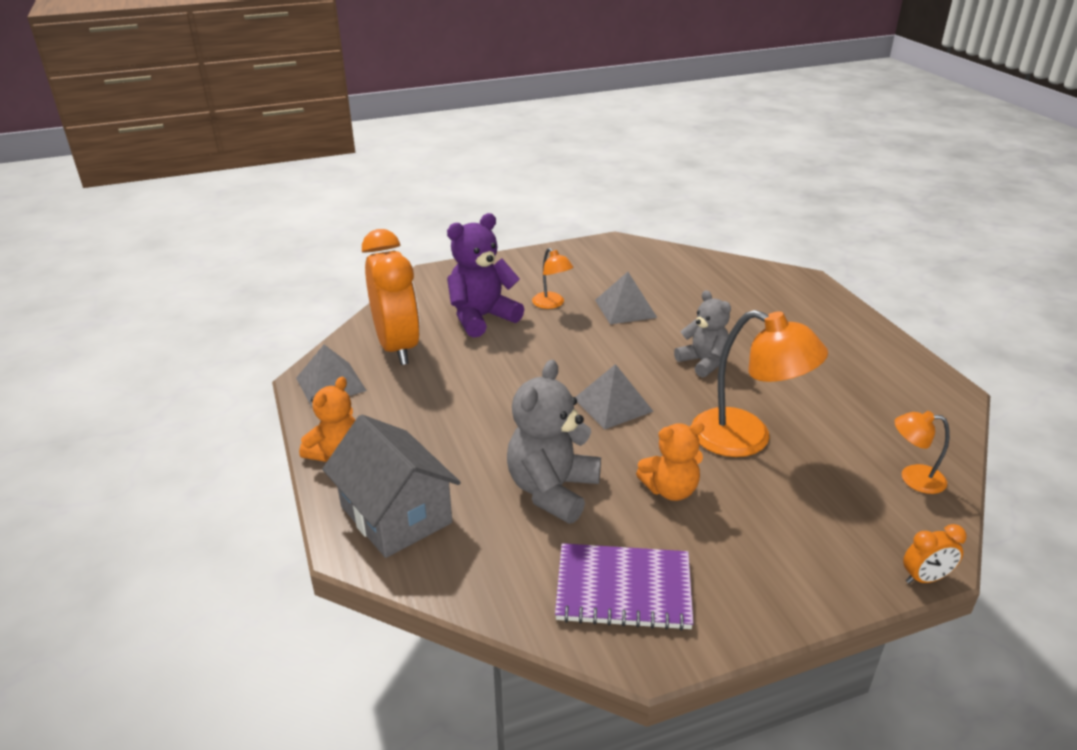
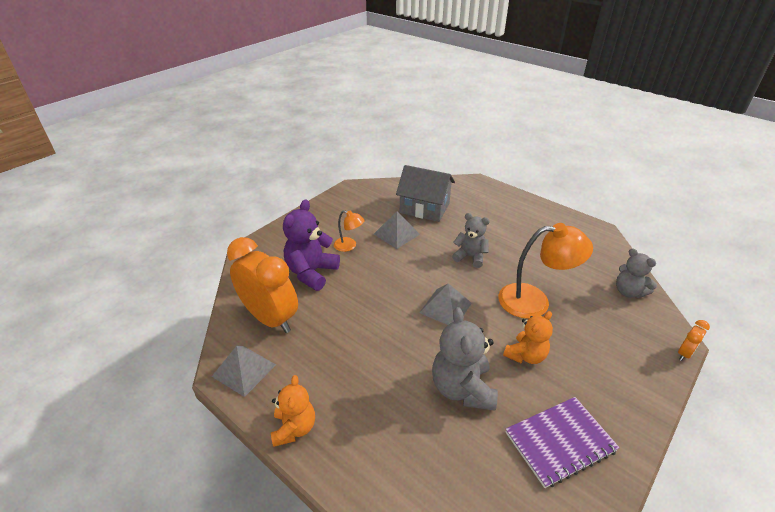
camera: 30 degrees left, 5 degrees up
(396, 515) = (380, 460): grey house -> grey house (424, 208)
(913, 478) = (628, 292): orange lamp -> grey teddy bear

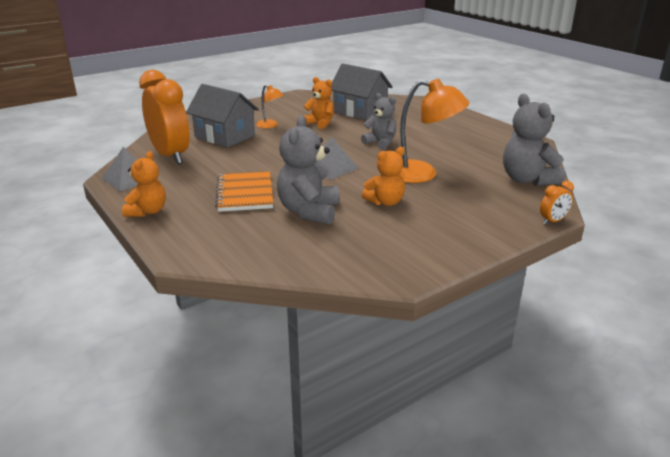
camera: 15 degrees right, 10 degrees down
(311, 272) = (224, 136): purple teddy bear -> grey house
(382, 371) = (245, 193): none -> orange notebook
(396, 234) = (320, 123): grey pyramid -> orange teddy bear
(560, 442) = (375, 250): purple notebook -> none
(628, 292) = (527, 179): grey teddy bear -> grey teddy bear, size x1.53

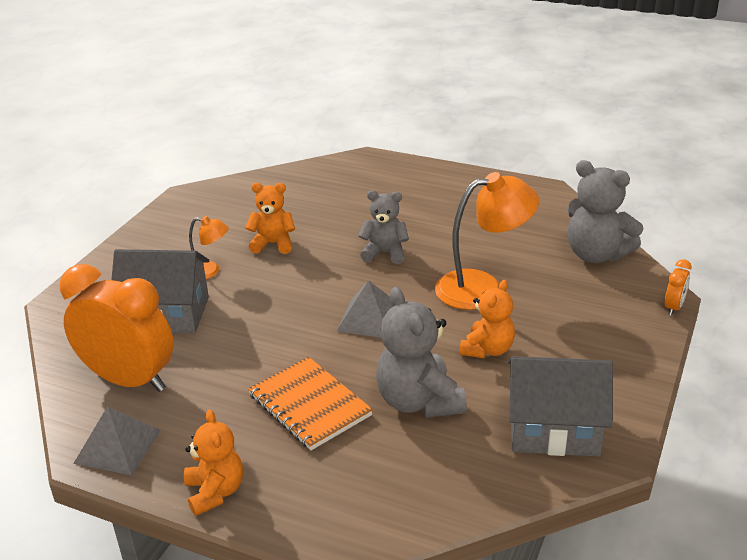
camera: 30 degrees left, 5 degrees up
(360, 111) = (302, 204): grey house -> grey house (554, 429)

